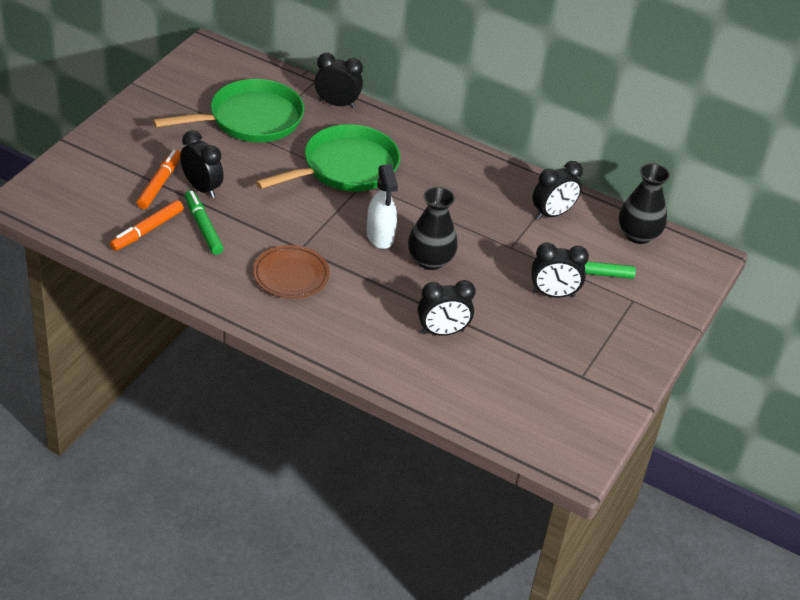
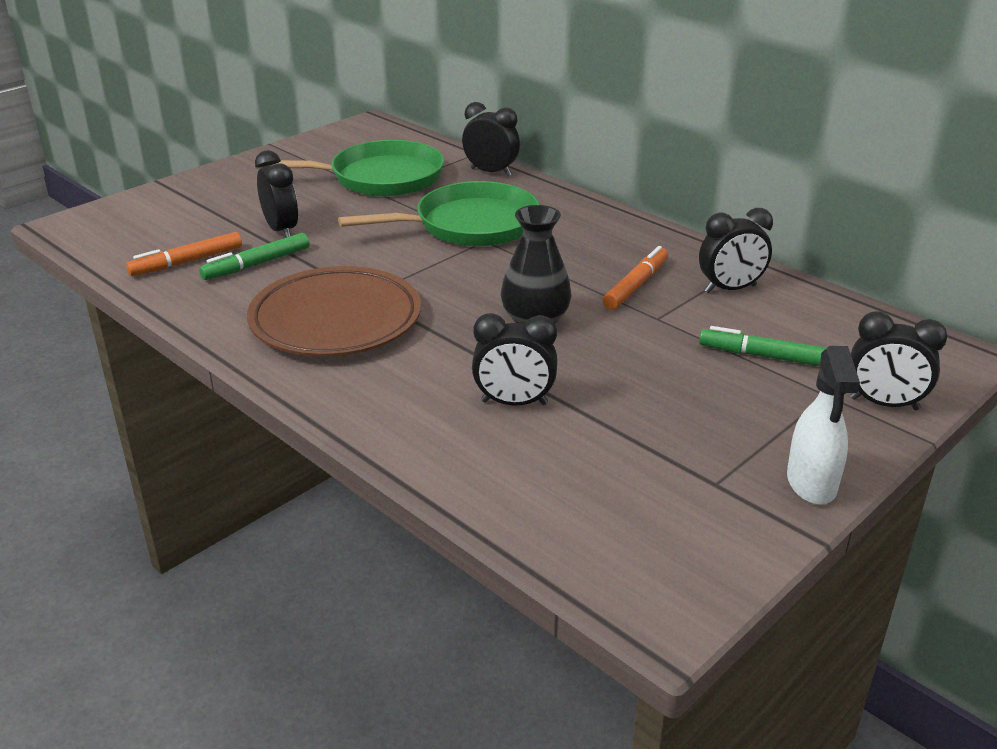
camera: 20 degrees right, 10 degrees down
(159, 184) = (234, 223): orange marker -> orange marker (636, 285)
(203, 227) = (257, 264): green marker -> green marker turned 120 degrees counterclockwise
(291, 276) = (335, 320): brown plate -> brown plate, size x1.63
(380, 237) = (478, 292): white spray bottle -> white spray bottle (811, 484)
(553, 294) = (702, 375): black clock -> black clock (884, 404)
(638, 235) = (852, 321): black vase -> none

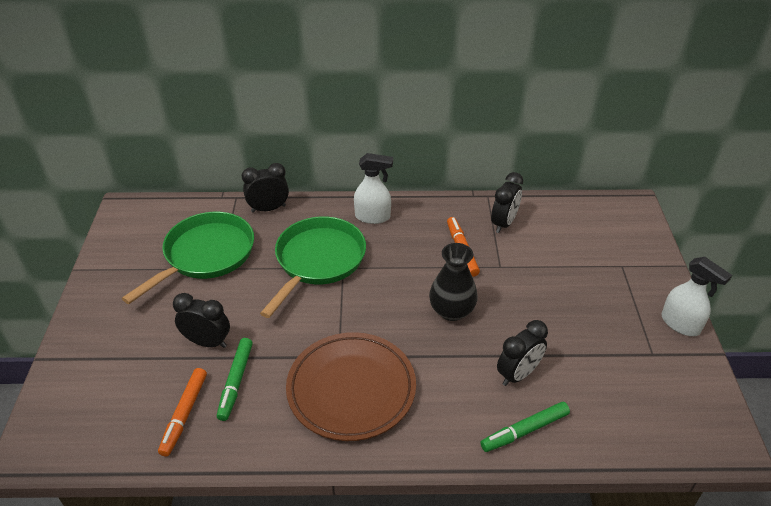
camera: 45 degrees left, 10 degrees up
(584, 220) = (373, 217): none -> white spray bottle
(765, 356) = (573, 259): green marker -> green marker (524, 431)
(884, 404) = (646, 255): black clock -> none

